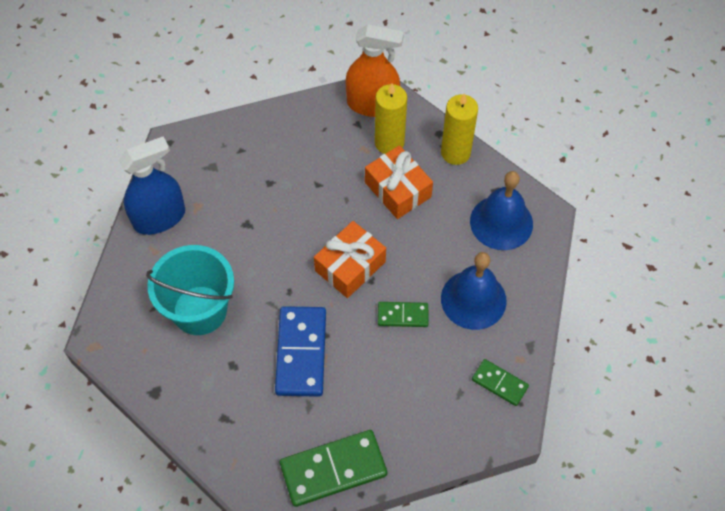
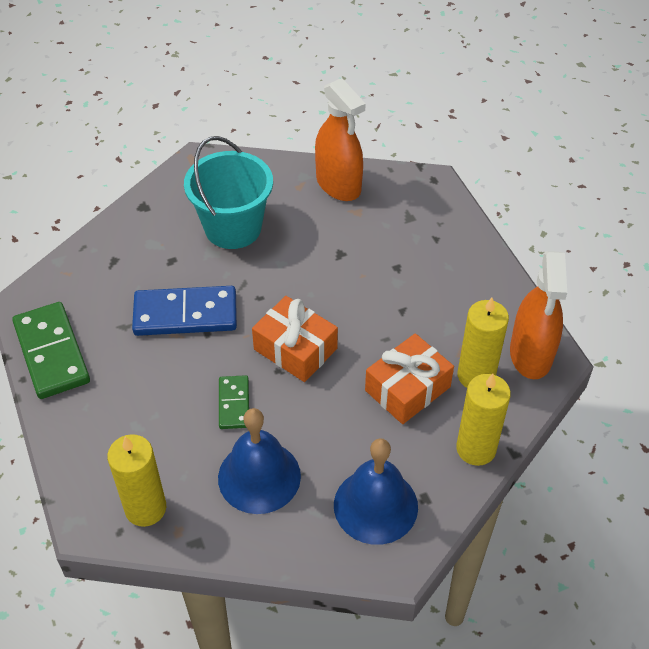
camera: 85 degrees right, 10 degrees down
(159, 218) = (338, 184): blue spray bottle -> orange spray bottle
(499, 383) = (145, 508): green domino -> yellow candle

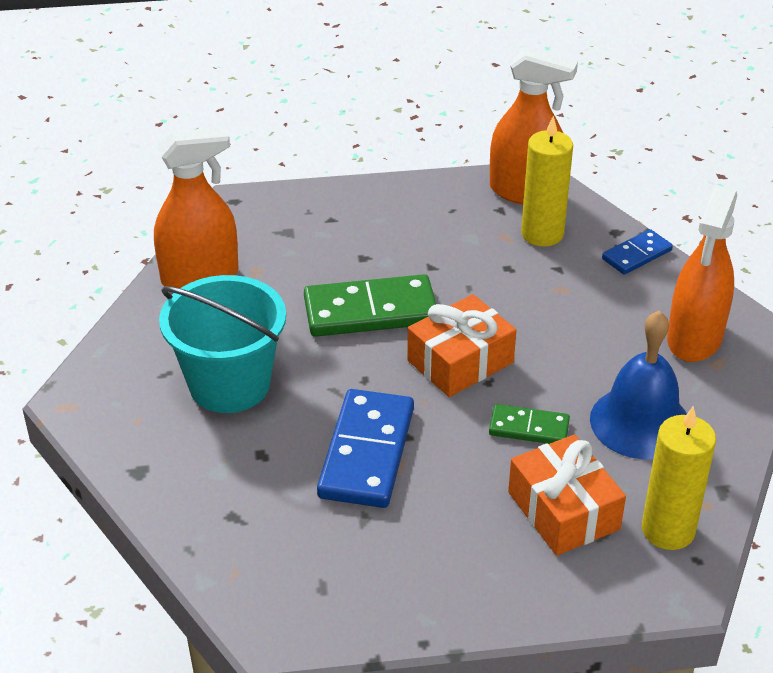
camera: 75 degrees left, 10 degrees down
(51, 353) = (386, 604): green domino -> green domino (370, 311)
(375, 505) = (694, 338): blue bell -> orange spray bottle
(407, 389) = (545, 285): orange gift -> orange gift (563, 510)
(476, 449) = (636, 255): yellow candle -> blue domino

